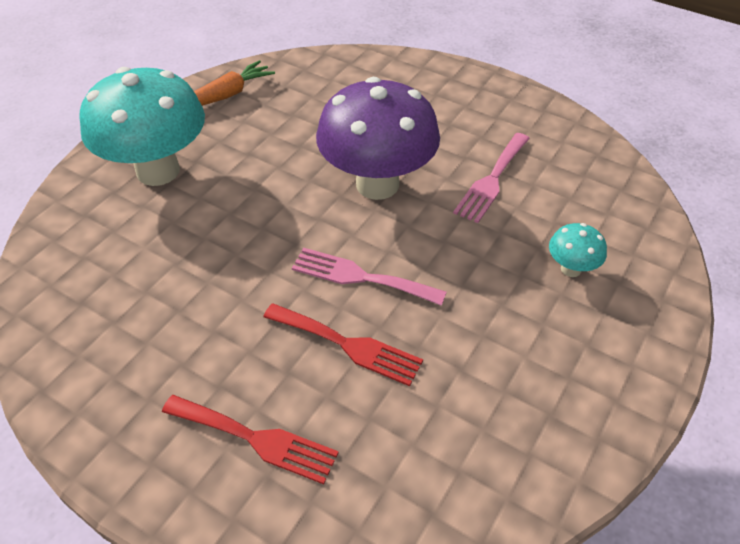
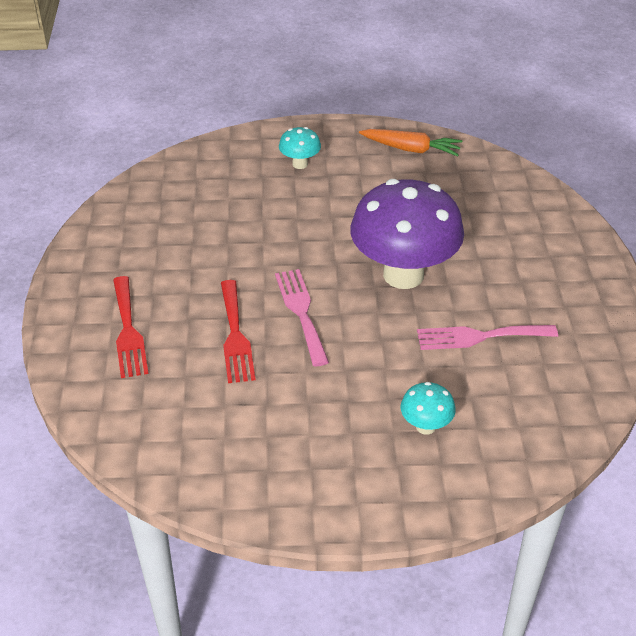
camera: 55 degrees right, 5 degrees down
(158, 171) = (300, 164): turquoise mushroom -> turquoise mushroom, size x0.43

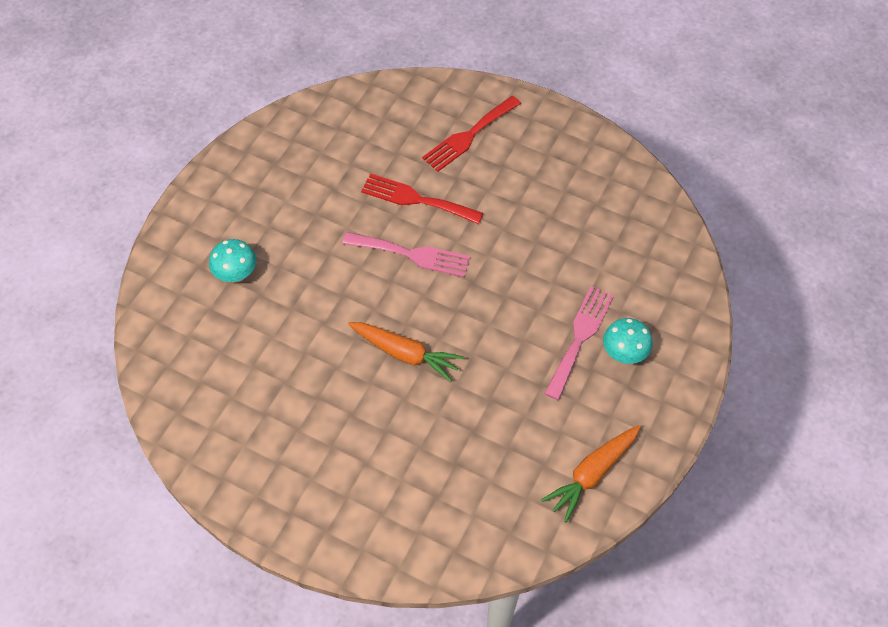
camera: 120 degrees right, 15 degrees up
(128, 331) = (469, 136): red fork -> red fork turned 60 degrees counterclockwise
(403, 275) = (405, 354): purple mushroom -> orange carrot
(479, 336) = (293, 367): pink fork -> pink fork (580, 337)

